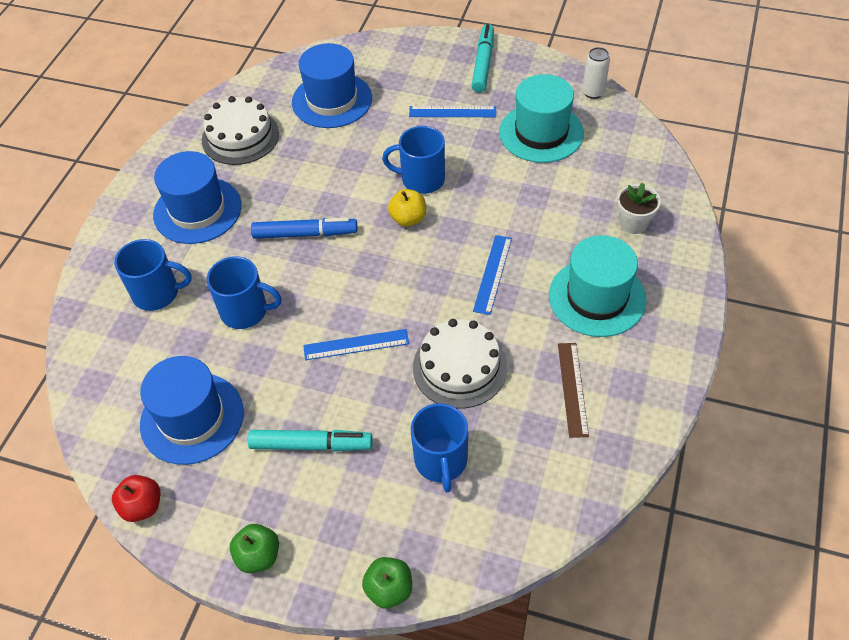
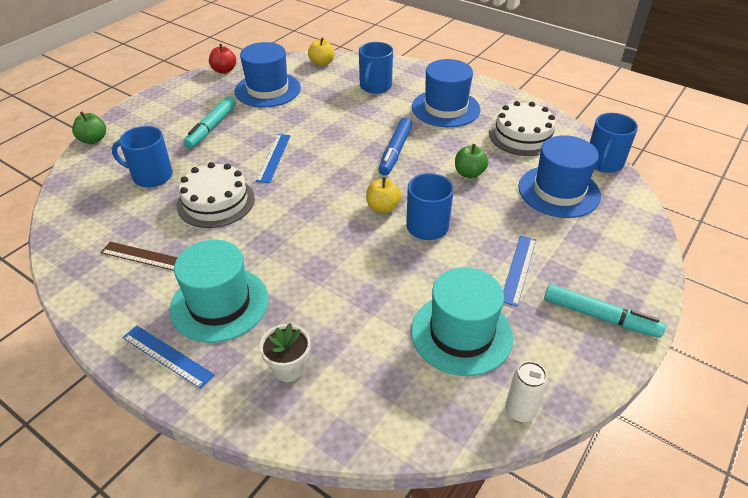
camera: 105 degrees right, 10 degrees down
(96, 378) = (322, 63): none -> yellow apple
(245, 311) = (337, 117): blue mug -> blue mug (603, 163)
(258, 556) = (159, 101): green apple -> green apple (469, 173)
(493, 274) = (291, 243): blue ruler -> blue ruler (167, 356)

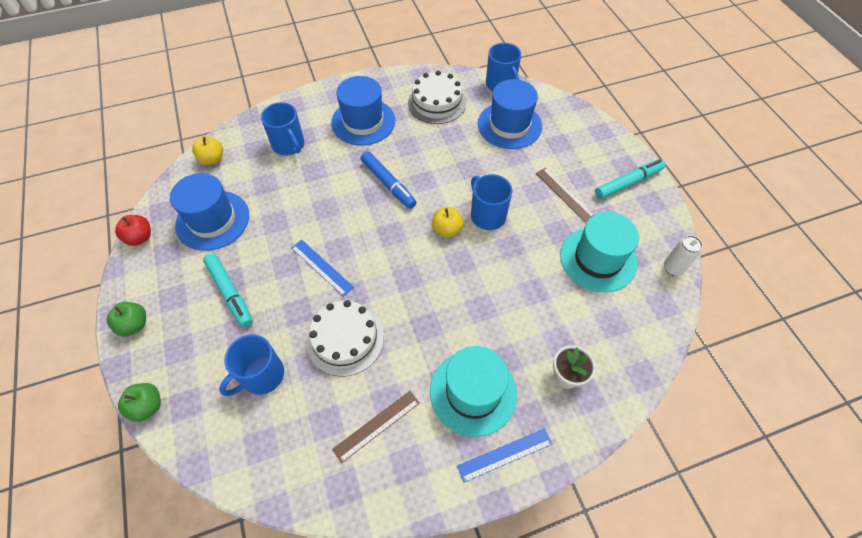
camera: 55 degrees left, 15 degrees up
(469, 173) = (451, 158): green apple -> green apple (134, 325)
(519, 269) = (564, 194): blue ruler -> brown ruler

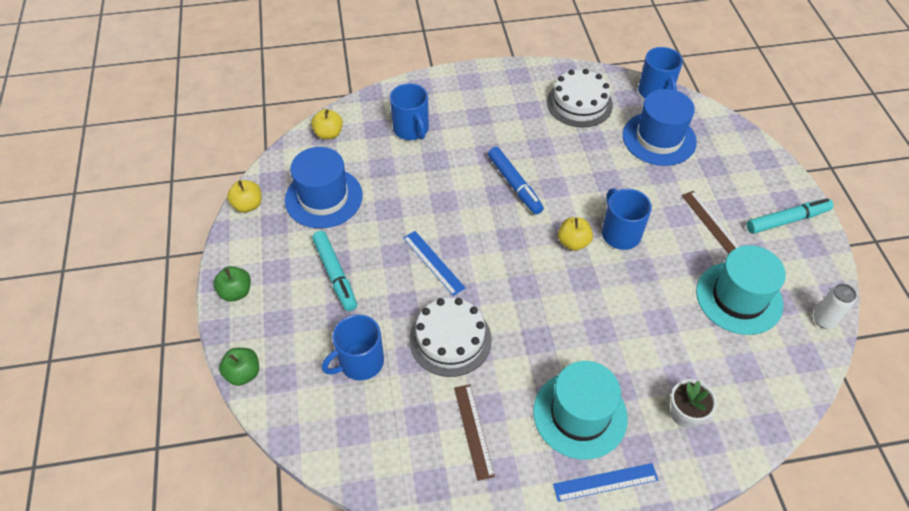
camera: 10 degrees right, 5 degrees down
(140, 237) = (248, 205): red apple -> yellow apple
(363, 122) = (495, 114): blue hat -> none
(377, 425) = (474, 431): brown ruler -> brown ruler turned 75 degrees counterclockwise

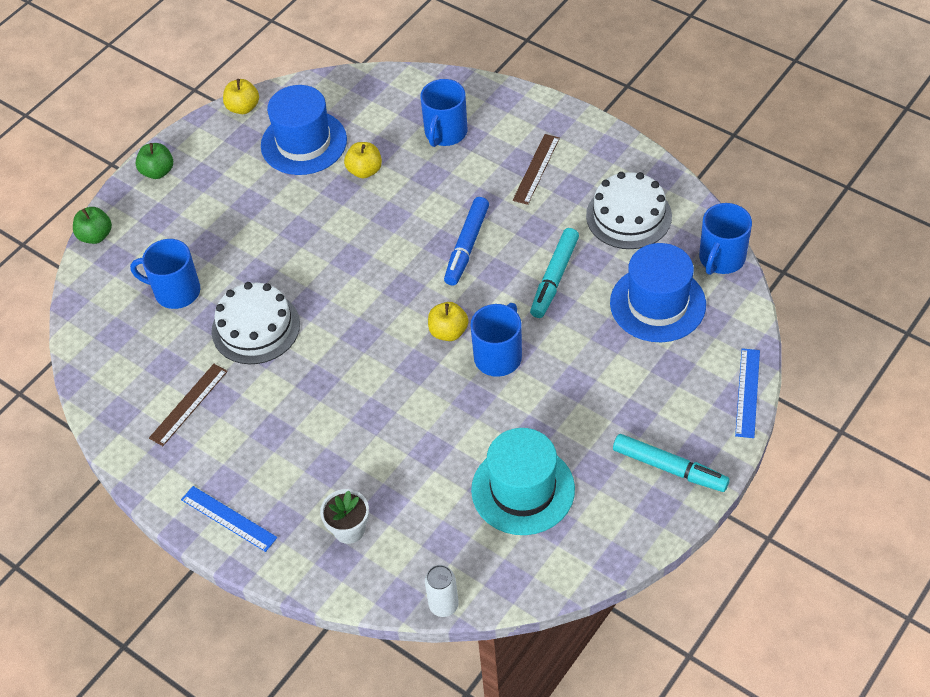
camera: 50 degrees right, 0 degrees up
(329, 134) = (374, 89): yellow apple -> yellow apple (364, 171)
(335, 274) = (238, 212): turquoise marker -> turquoise marker (554, 278)
(433, 262) = (318, 259): blue ruler -> blue ruler (747, 392)
(580, 414) = (274, 459): turquoise hat -> none
(711, 222) = (593, 412): brown ruler -> brown ruler (536, 169)
(824, 320) = (570, 569): white can -> white can (443, 605)

